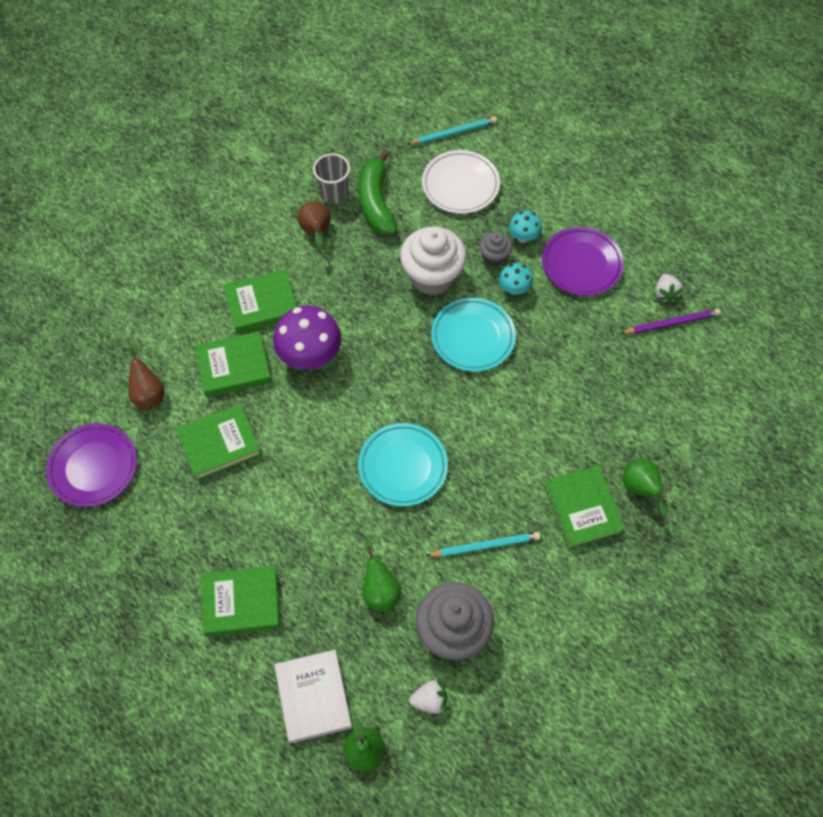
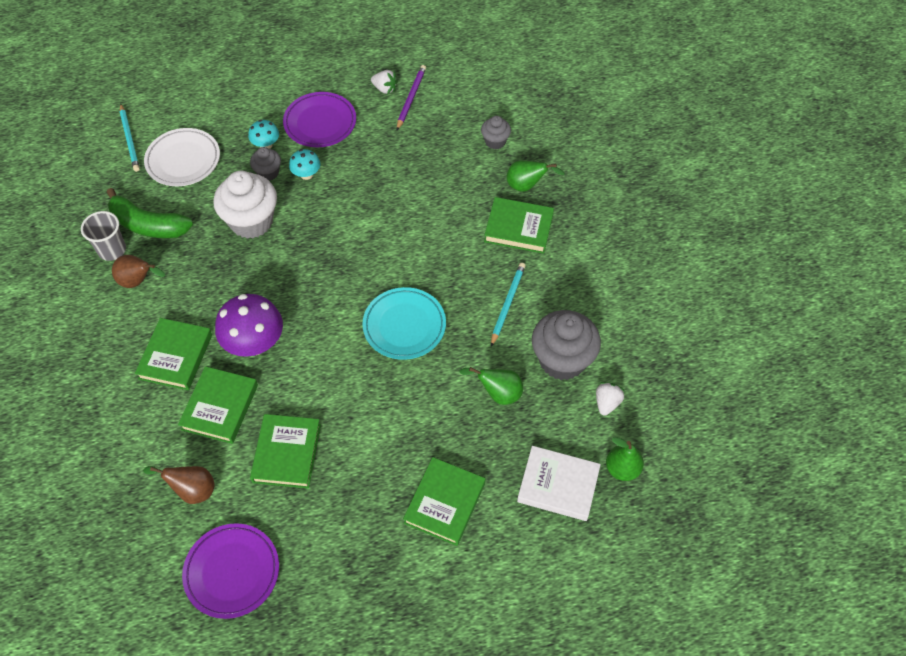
camera: 60 degrees left, 5 degrees down
(453, 133) = (130, 139): turquoise pencil -> turquoise pencil turned 150 degrees clockwise
(473, 337) = (327, 222): turquoise plate -> none
(675, 429) = (495, 141): none -> grey cupcake

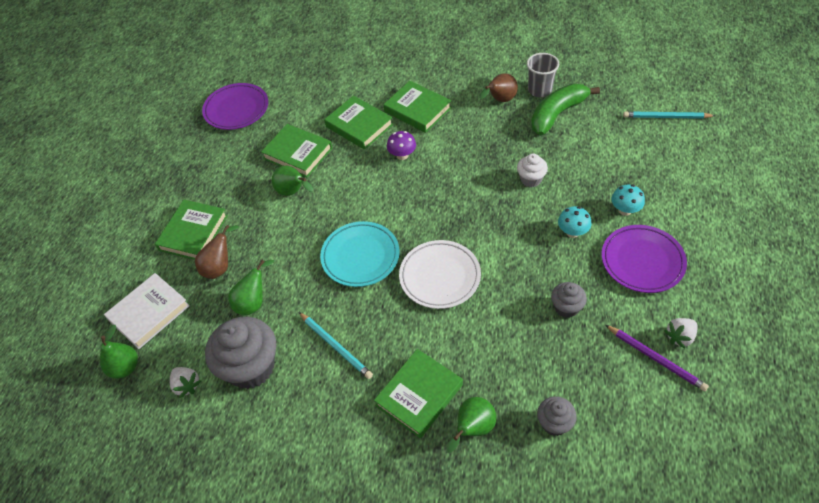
camera: 120 degrees right, 5 degrees down
(183, 160) = (626, 147): white plate -> white plate (440, 277)
(192, 490) = (305, 101): brown pear -> brown pear (220, 267)
(251, 221) = (531, 179): white cupcake -> white cupcake, size x0.51
(254, 343) = (402, 155): purple mushroom -> purple mushroom, size x0.53
(268, 172) = (586, 204): grey cupcake -> grey cupcake (566, 308)
(347, 428) = (293, 192): none -> green pear
(444, 503) = (193, 233): green book -> green book turned 60 degrees clockwise

